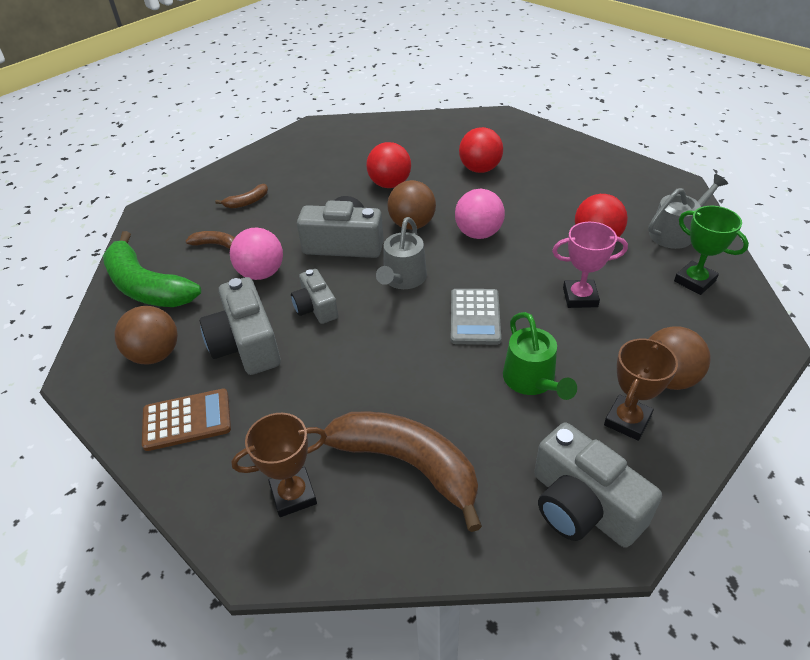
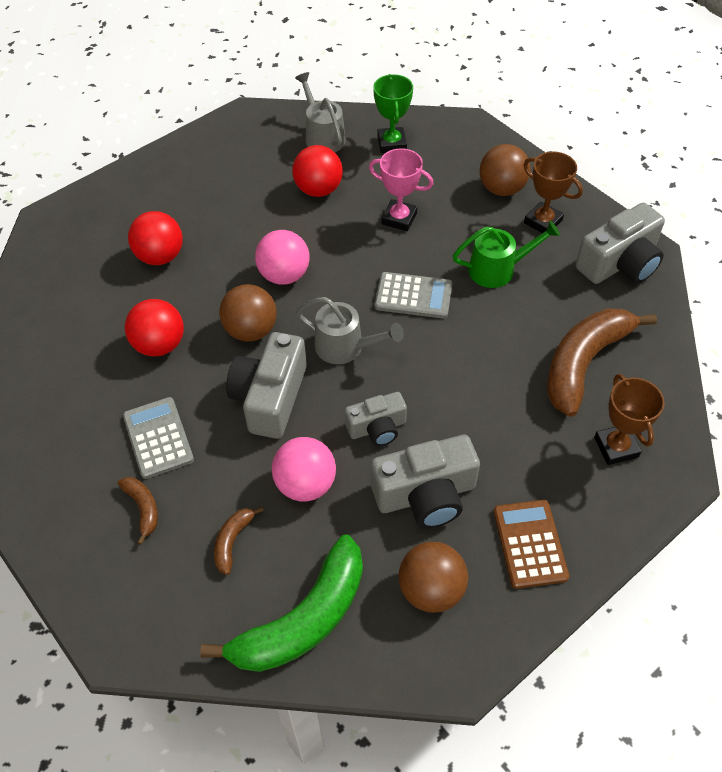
camera: 85 degrees left, 10 degrees up
(305, 198) = (158, 438): none -> grey calculator
(580, 297) = (399, 218): pink trophy -> pink trophy turned 75 degrees counterclockwise
(694, 281) = (391, 143): green trophy -> green trophy turned 60 degrees counterclockwise

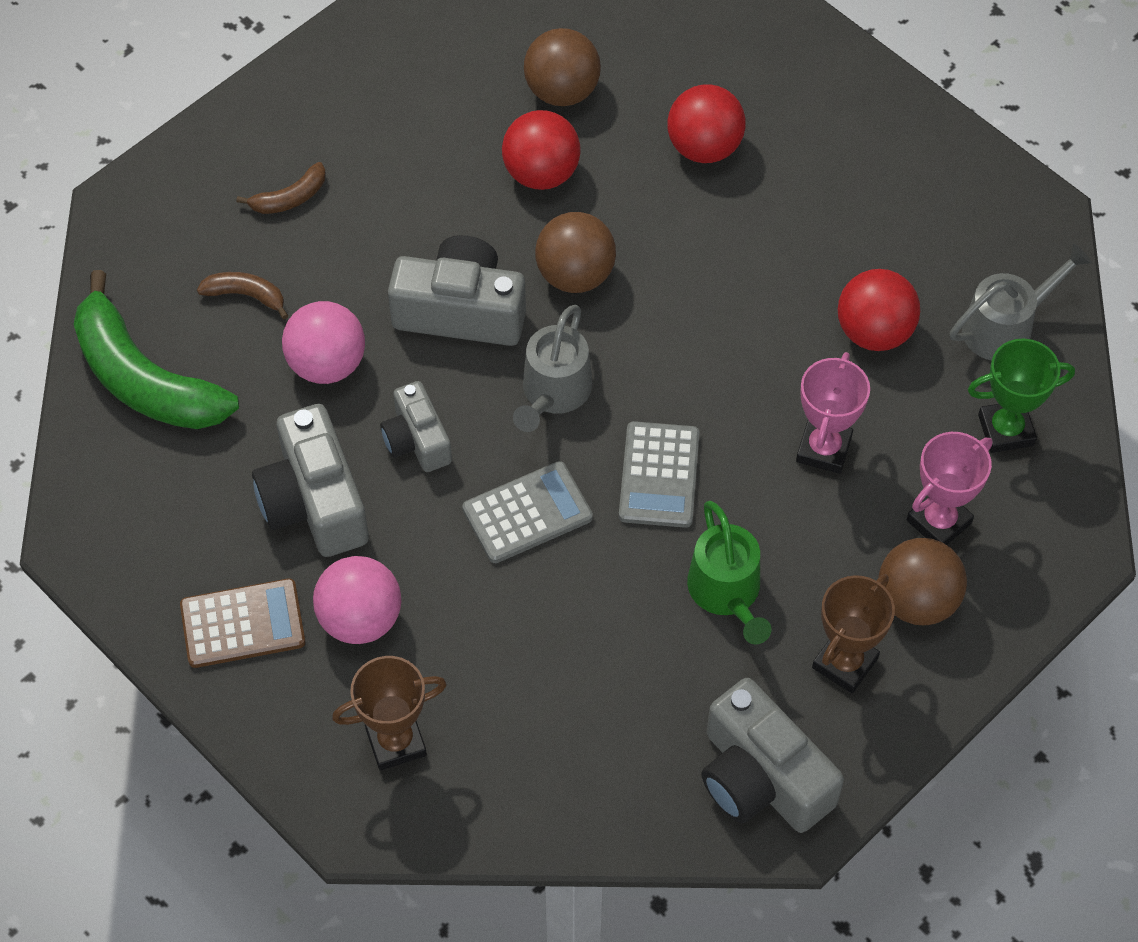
camera: 85 degrees right, 5 degrees up
(158, 438) = (391, 196): grey calculator -> grey calculator (527, 513)
(284, 275) = (684, 304): pink ball -> pink ball (360, 619)
(431, 590) = (180, 511): brown ball -> brown ball (562, 91)
(450, 175) = (939, 522): none -> pink trophy
(584, 363) = (546, 708): brown banana -> none

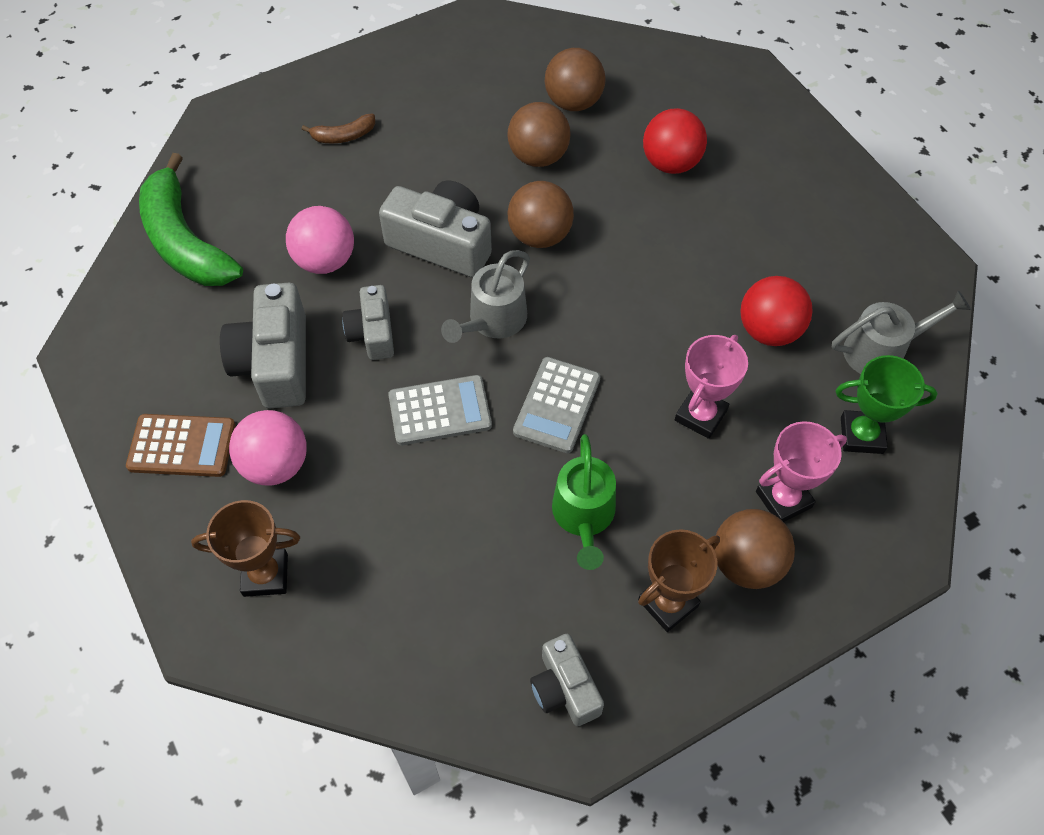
camera: 15 degrees right, 0 degrees up
(246, 295) = (284, 198): brown banana -> none
(541, 173) = (538, 156): red ball -> brown ball
(761, 777) = (565, 688): grey camera -> grey camera, size x0.61

